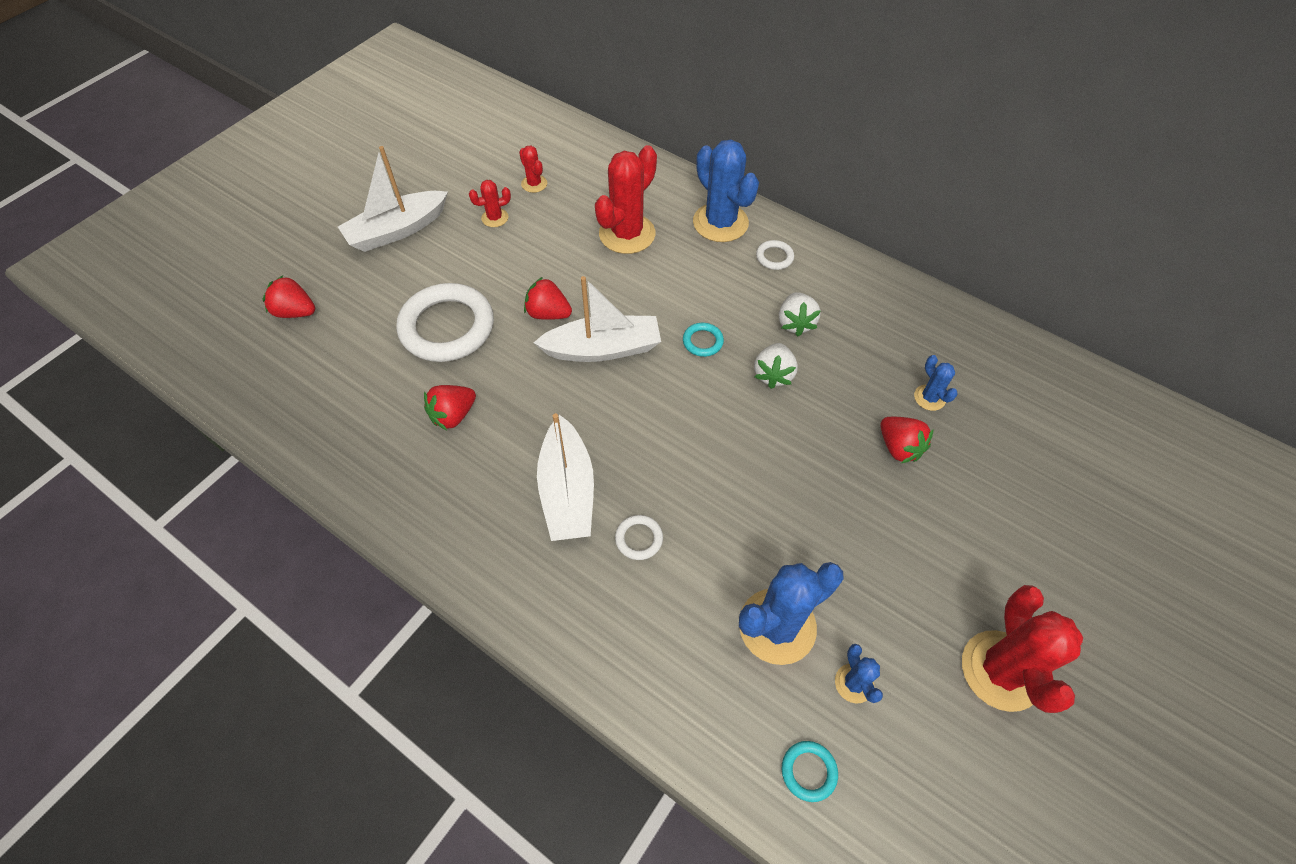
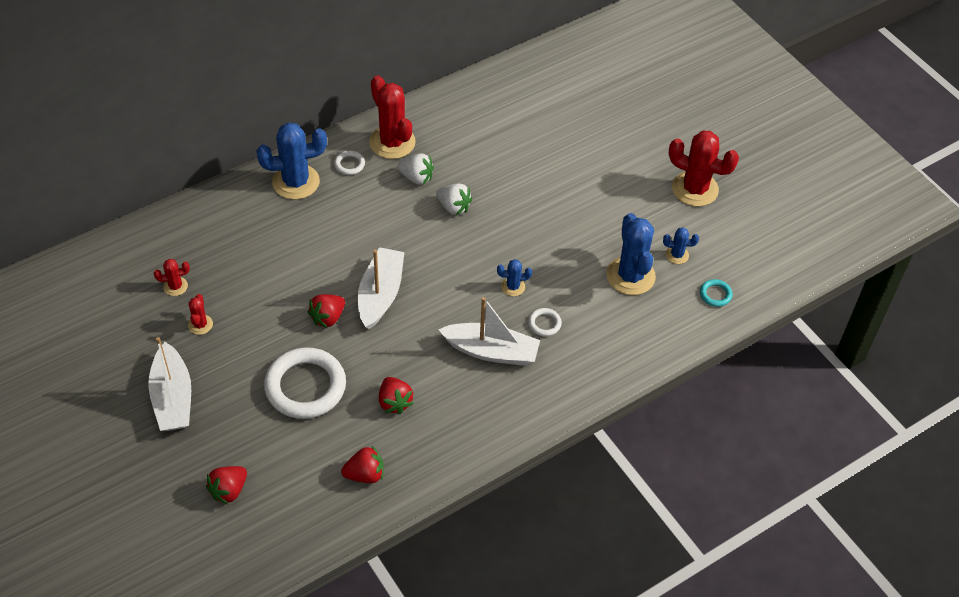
camera: 70 degrees left, 5 degrees down
(627, 234) = (273, 243): red cactus -> red cactus (392, 142)
(702, 341) = (405, 235): turquoise ring -> none
(899, 447) = (541, 168): red strawberry -> red strawberry (365, 474)
(929, 398) = (512, 136): blue cactus -> blue cactus (513, 287)

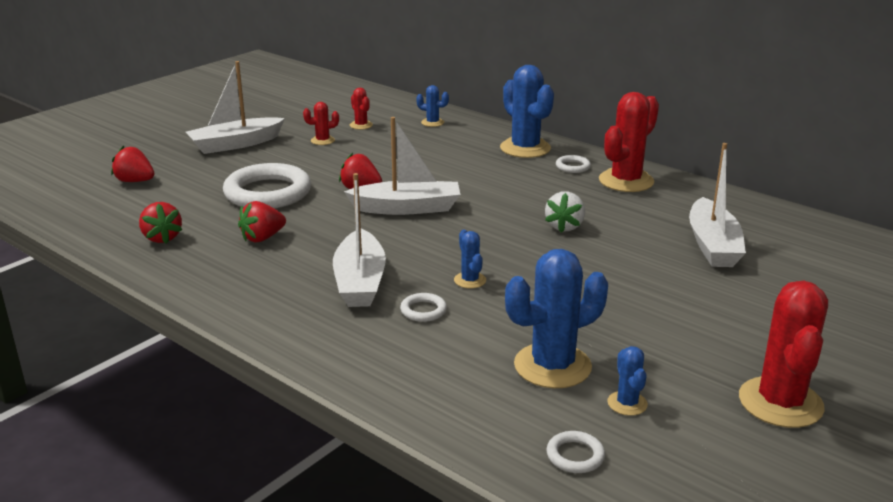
camera: 75 degrees right, 25 degrees down
(199, 229) = (432, 122): none -> blue cactus
(416, 178) = (588, 200): white strawberry -> none
(514, 138) = (713, 245): none -> white boat
(715, 294) = (575, 455): turquoise ring -> white ring

